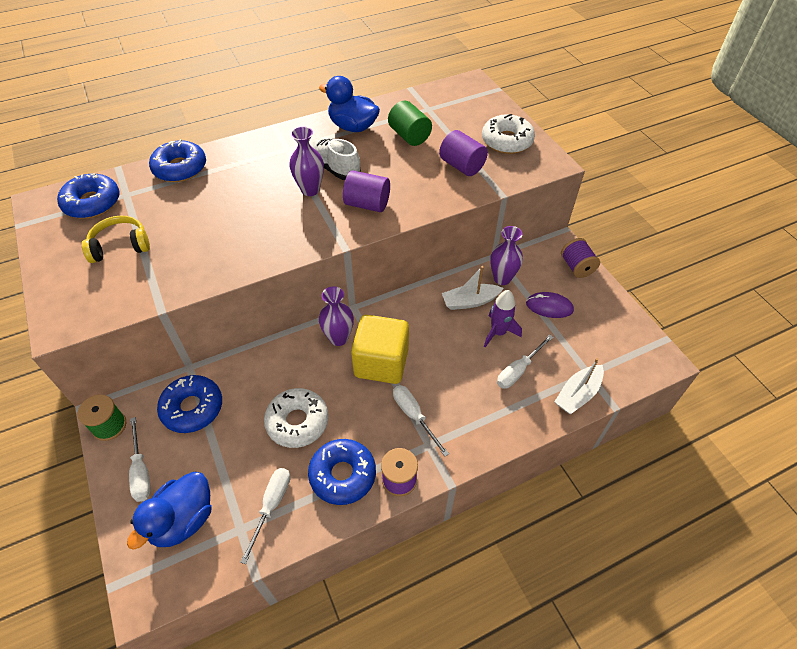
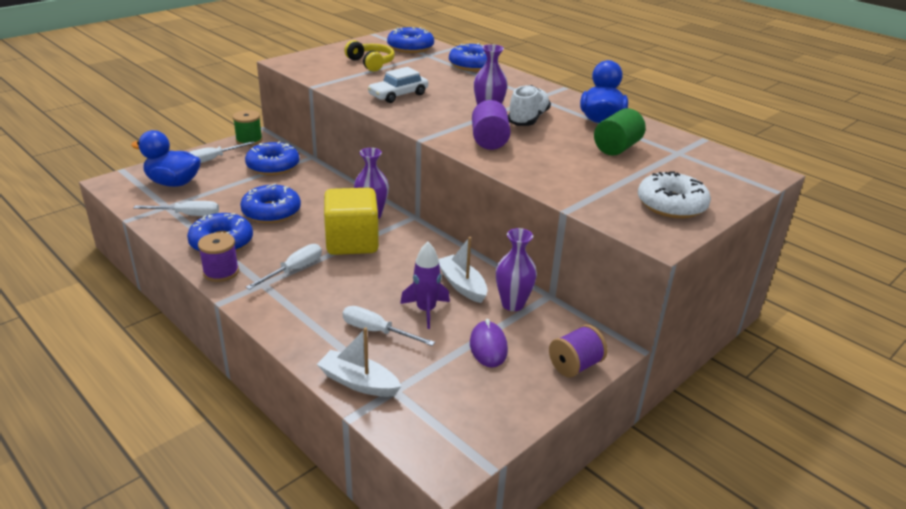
camera: 70 degrees right, 20 degrees down
(228, 242) = (398, 95): none -> white car
(297, 422) = (271, 212): white donut -> blue donut
(462, 166) = (595, 181): purple cylinder -> none

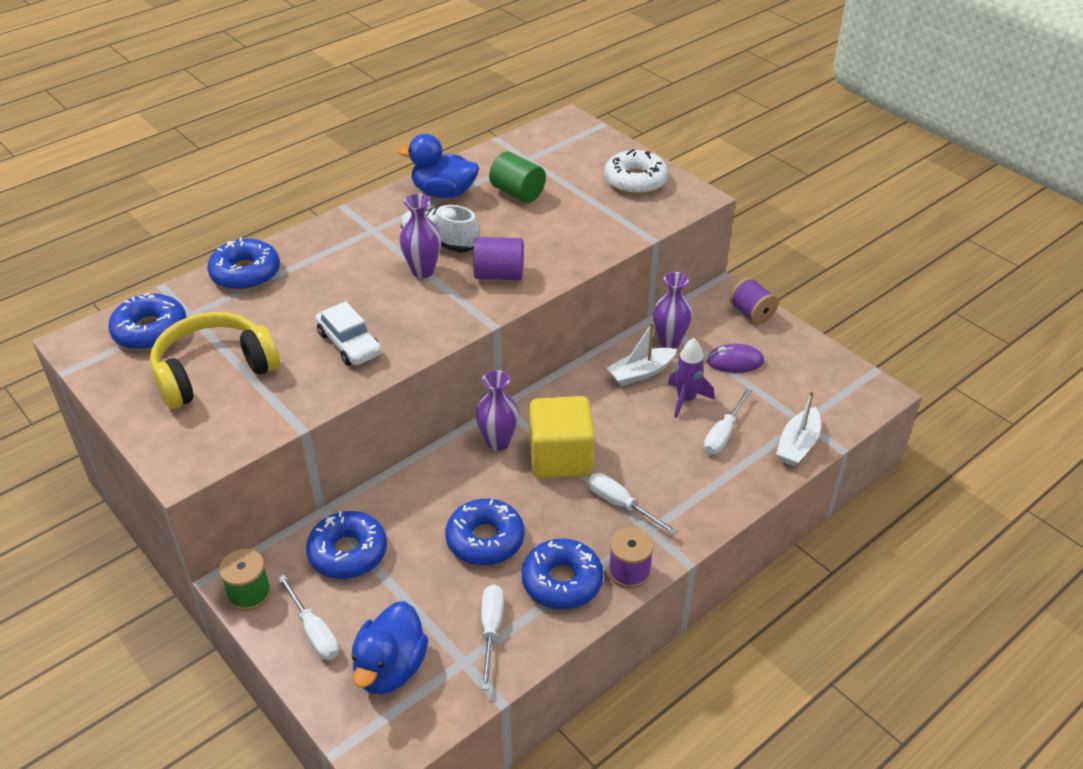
camera: 85 degrees left, 10 degrees up
(371, 63) = (214, 371): yellow headphones -> yellow headphones, size x1.58

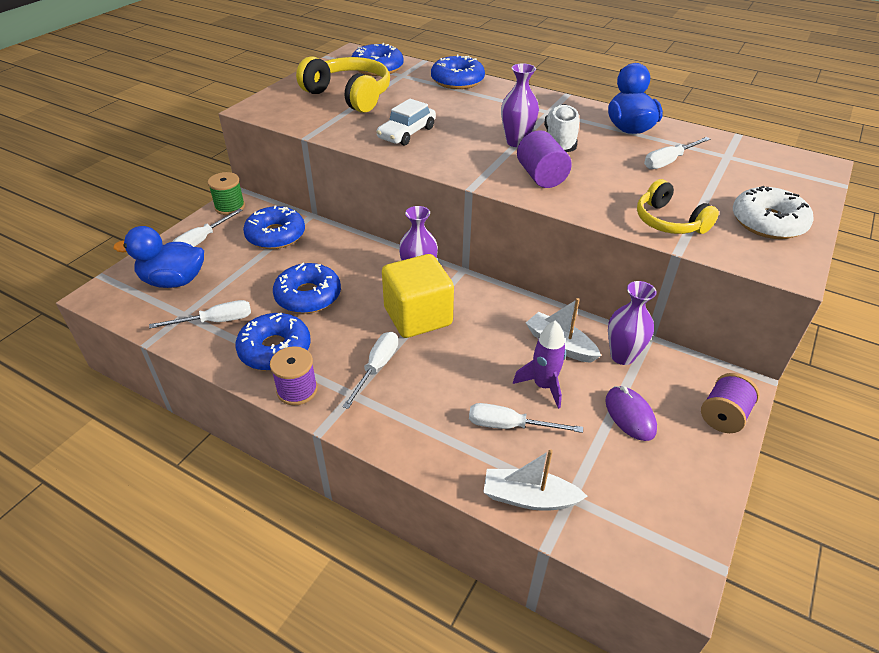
camera: 70 degrees right, 0 degrees up
(517, 193) = (668, 161): green cylinder -> white screwdriver
(610, 228) = (669, 222): none -> yellow headphones

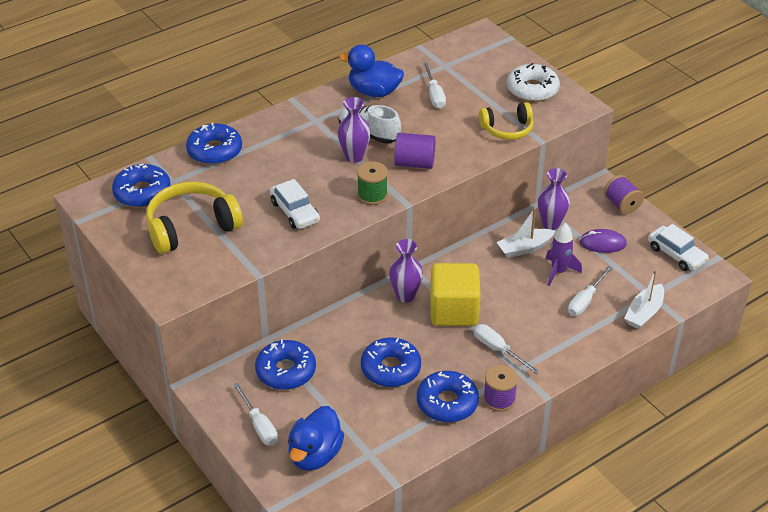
camera: 65 degrees left, 0 degrees up
(216, 321) = (391, 434): white screwdriver -> none
(230, 207) = (211, 395): green spool -> green spool (372, 195)
(679, 507) = (676, 254): none -> white car

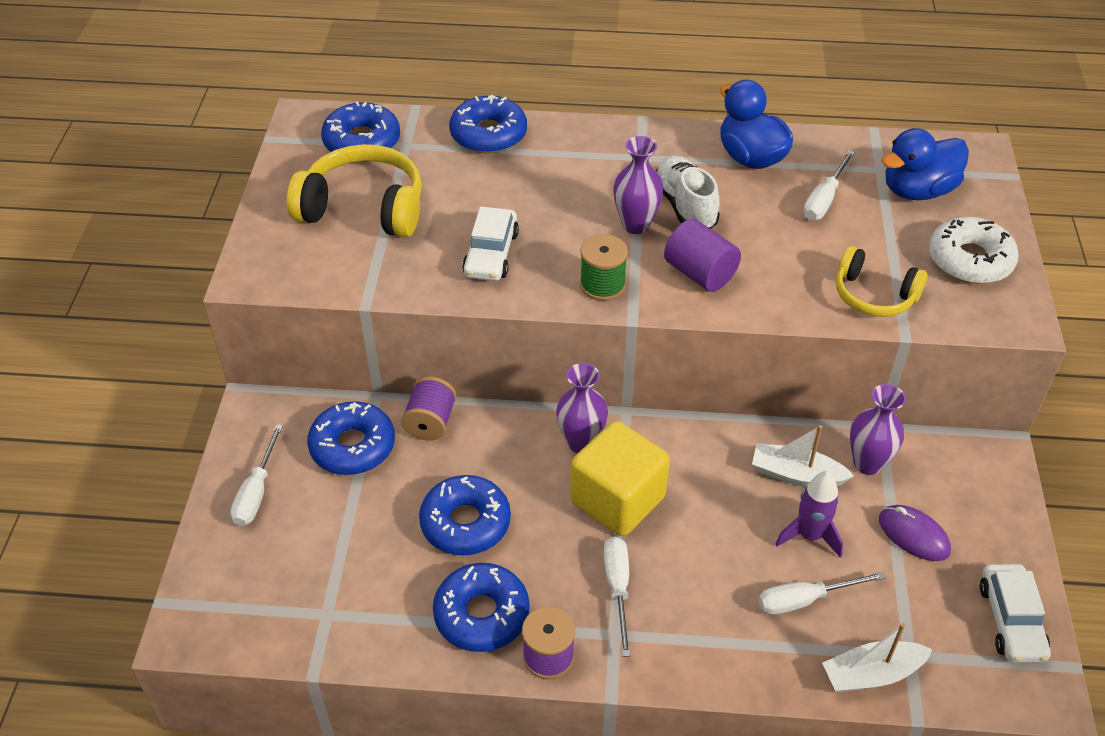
camera: 40 degrees right, 5 degrees up
(315, 455) = (271, 570): blue duck -> blue duck (917, 190)
(622, 205) = (999, 497): purple spool -> purple spool (430, 422)

